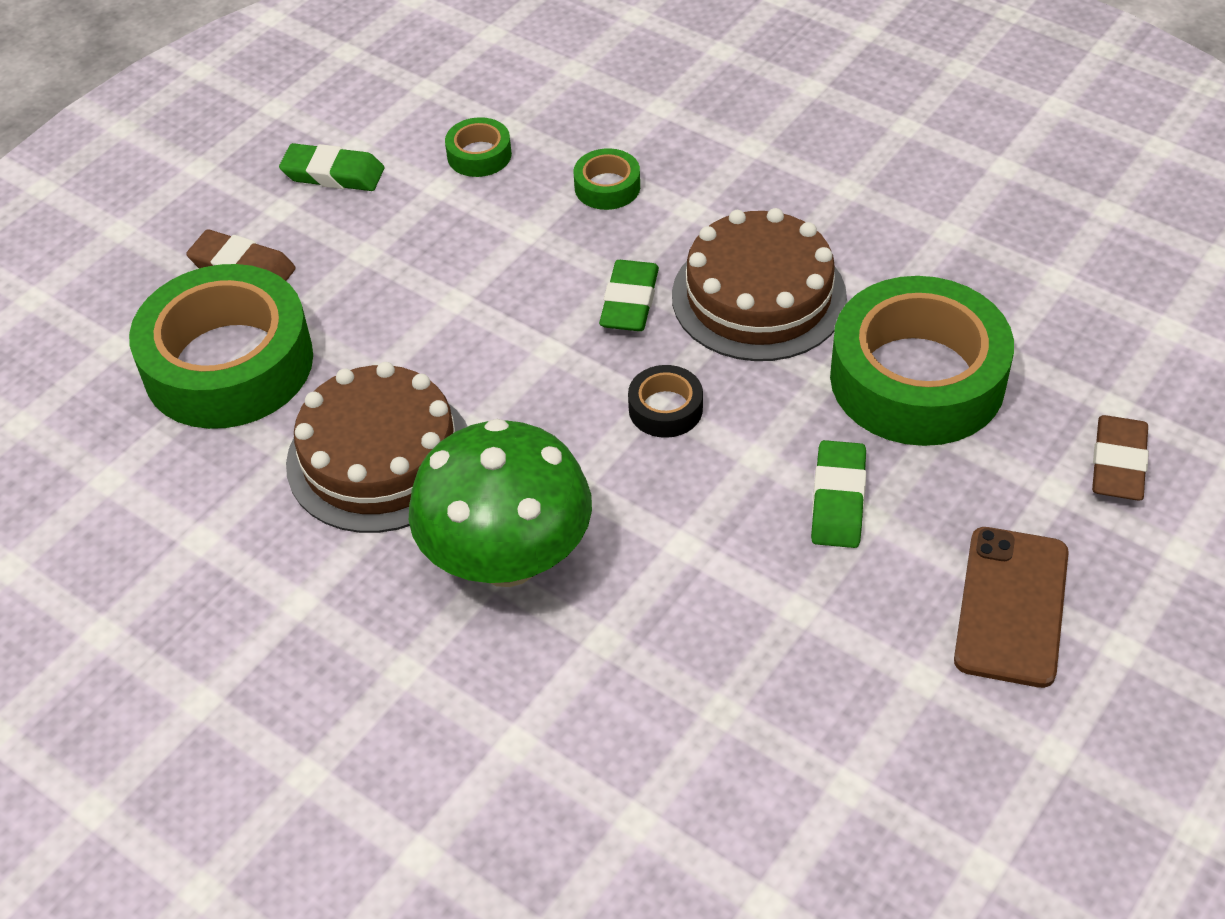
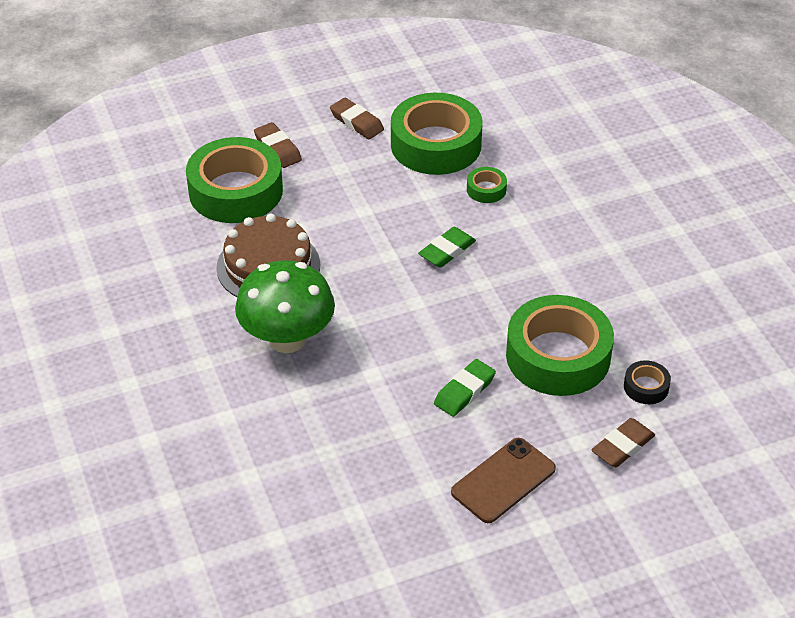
camera: 30 degrees right, 5 degrees down
(333, 174) = (356, 122): green eraser -> brown eraser
(479, 155) = (436, 144): green tape -> green tape, size x2.36
(665, 409) = (419, 309): black tape -> black tape (646, 387)
(758, 296) = (514, 279): brown cake -> none

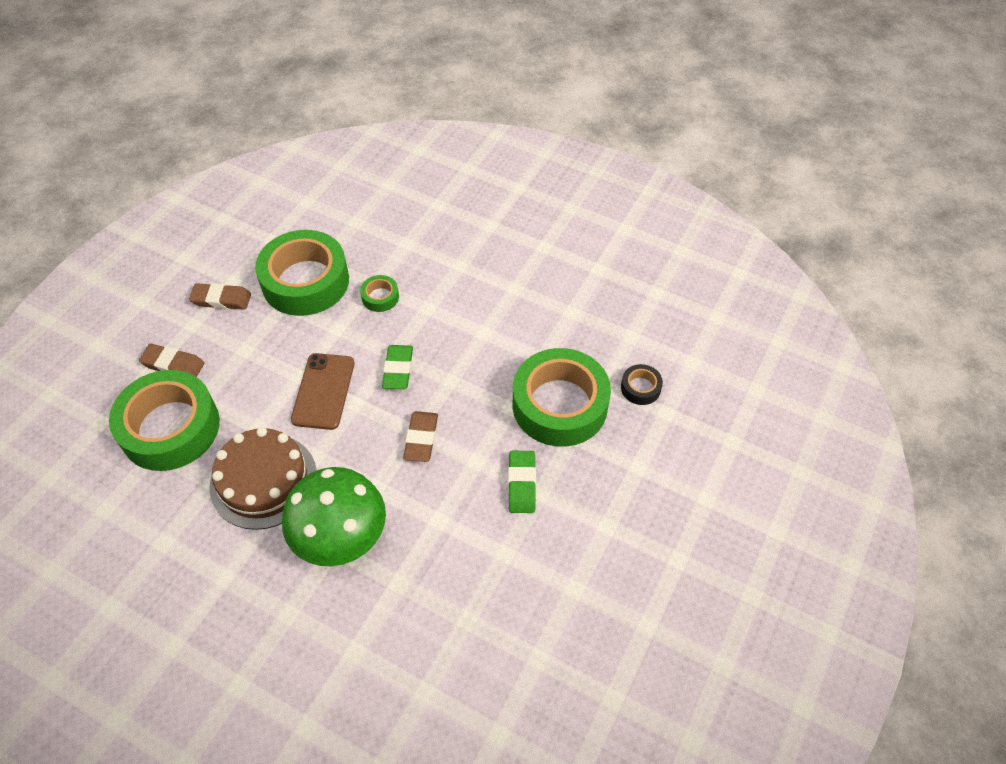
camera: 40 degrees left, 10 degrees up
(503, 481) = (619, 540): brown phone -> brown phone (323, 391)
(622, 446) = (670, 448): brown eraser -> brown eraser (421, 439)

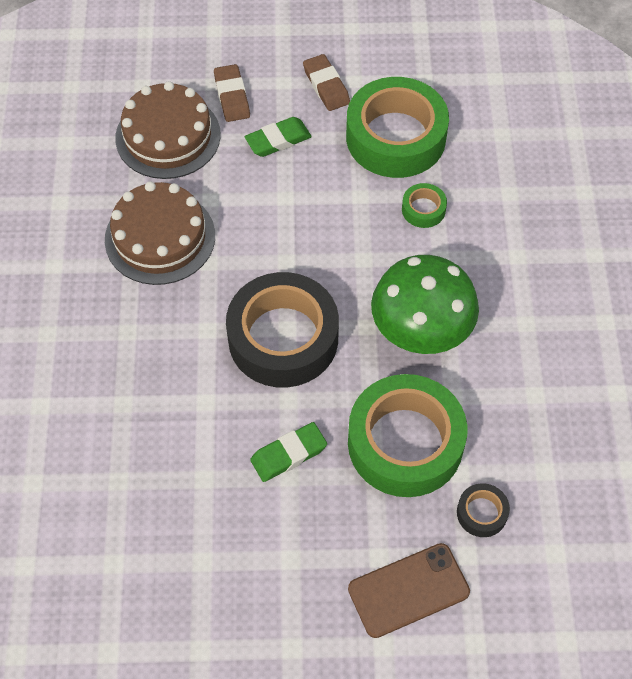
camera: 60 degrees right, 5 degrees up
(170, 428) = (168, 136): green tape -> brown cake
(323, 391) = (282, 227): brown phone -> brown phone (408, 590)
(341, 538) = (140, 332): green mushroom -> green mushroom (420, 332)
(398, 369) = (348, 274): green eraser -> green eraser (278, 140)
(421, 439) = (283, 338): brown eraser -> black tape

